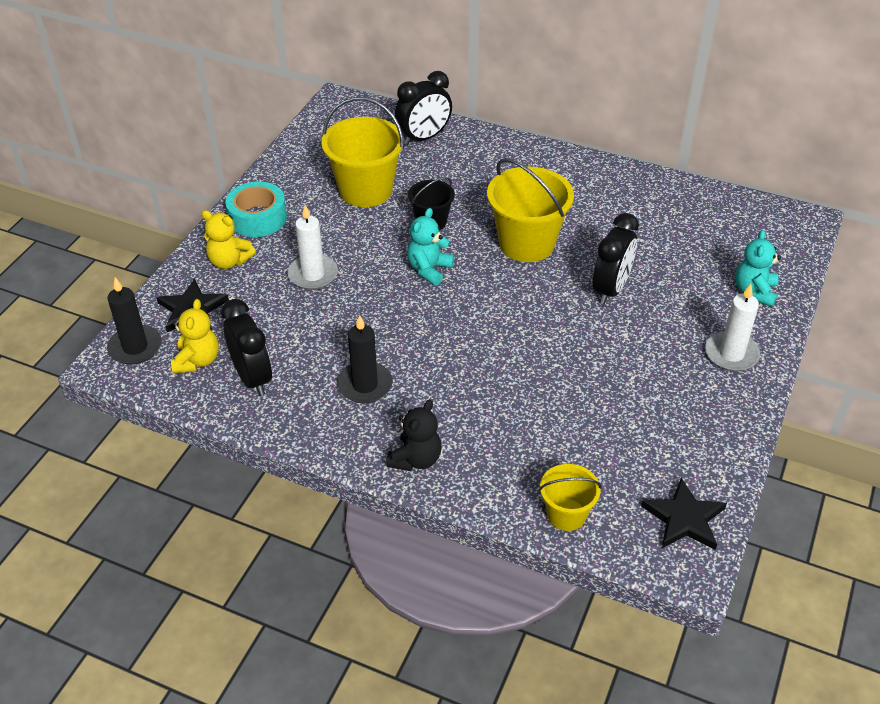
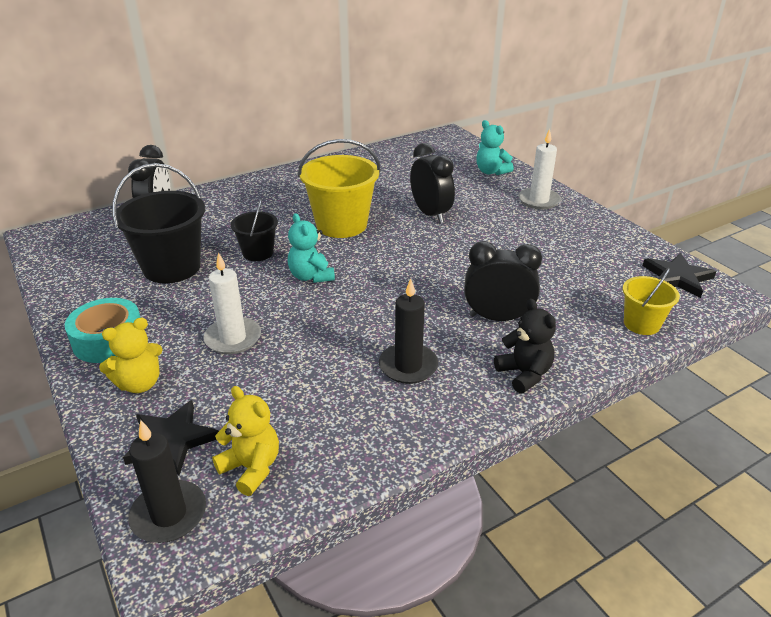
camera: 55 degrees left, 10 degrees down
(253, 378) = (322, 435): black clock -> black clock (497, 318)
(365, 190) = (172, 267): yellow bucket -> black bucket

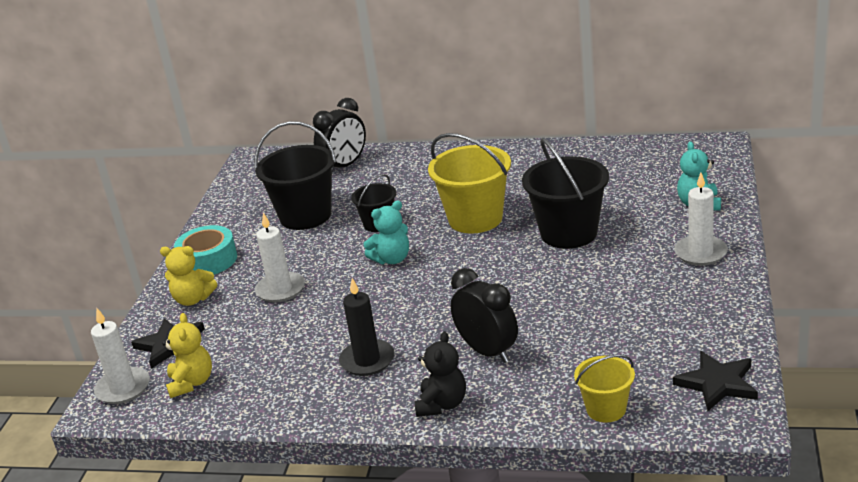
camera: 45 degrees right, 5 degrees down
(169, 514) = (123, 388): black candle -> white candle
(311, 276) = (392, 259): turquoise teddy bear -> turquoise teddy bear turned 135 degrees counterclockwise
(430, 214) = (569, 233): black clock -> black bucket

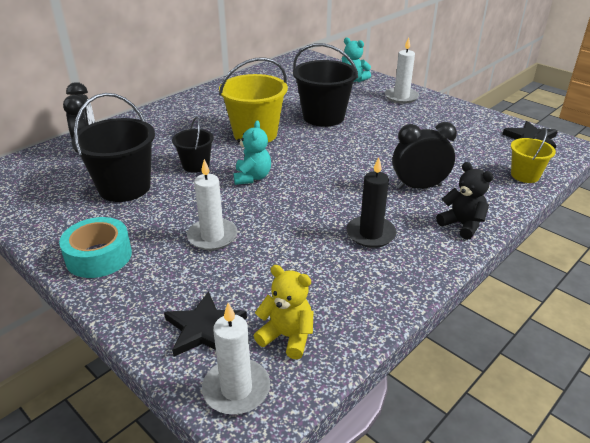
camera: 60 degrees left, 5 degrees up
(193, 299) = (149, 287): yellow teddy bear -> none

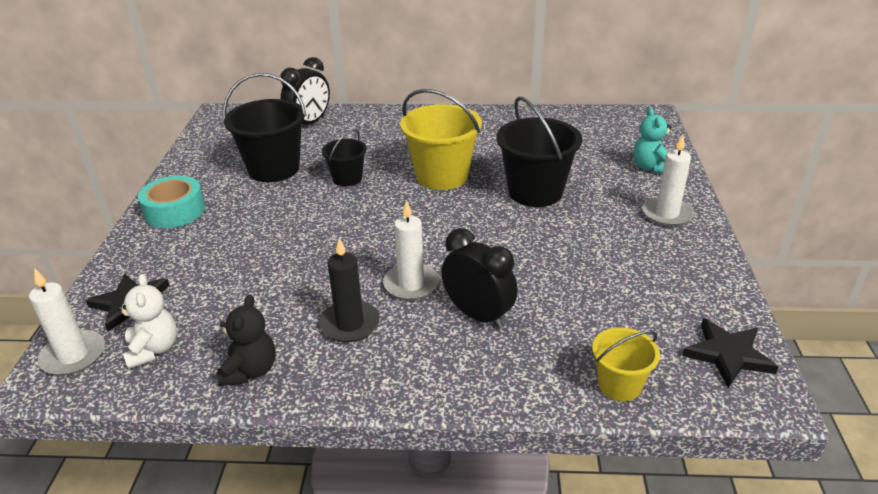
camera: 50 degrees right, 0 degrees up
(212, 236) = (251, 243): white candle -> white candle (411, 284)
(252, 177) = (364, 214): turquoise teddy bear -> none
(287, 336) = (153, 349): yellow teddy bear -> white teddy bear
(462, 225) = (439, 378): black teddy bear -> black teddy bear (250, 371)

